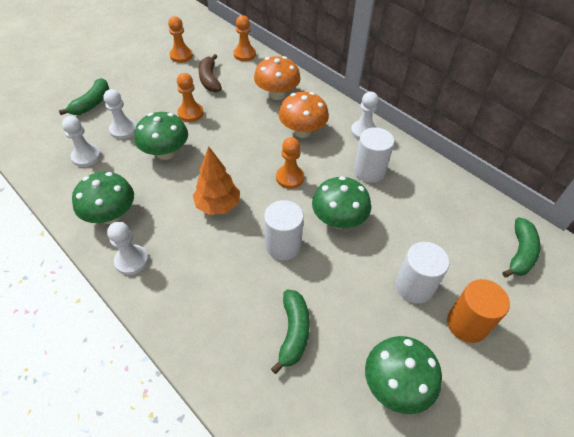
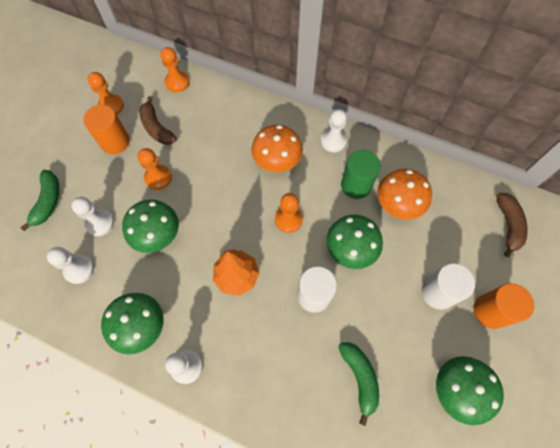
camera: 20 degrees left, 15 degrees up
(170, 79) = (115, 142): none -> orange cylinder
(277, 94) = (233, 124): orange mushroom -> orange mushroom (398, 204)
(369, 171) = (356, 185): white cylinder -> green cylinder
(520, 253) = (508, 225): green banana -> brown banana

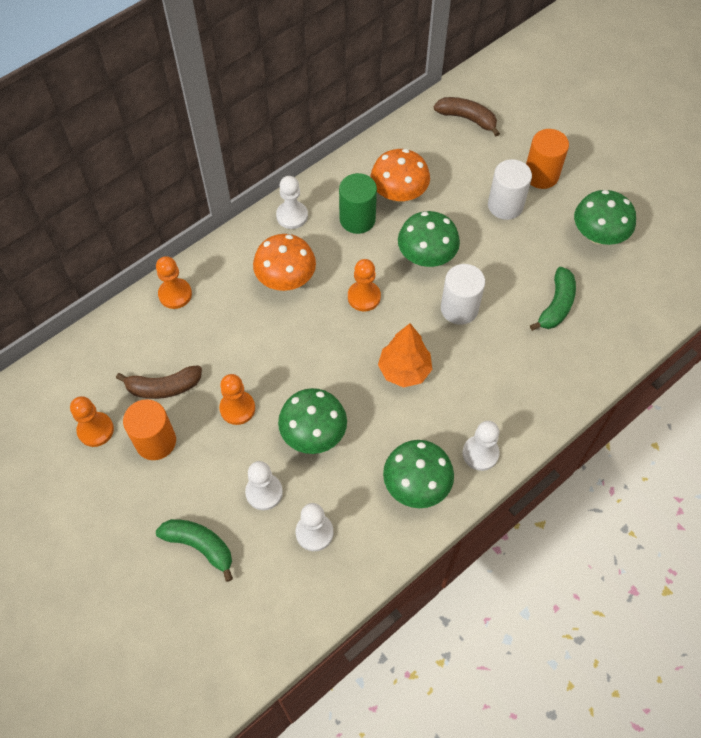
camera: 65 degrees left, 5 degrees down
(177, 82) = (108, 341): orange pawn -> orange pawn (175, 294)
(359, 378) = (556, 305): green banana -> green banana turned 105 degrees clockwise

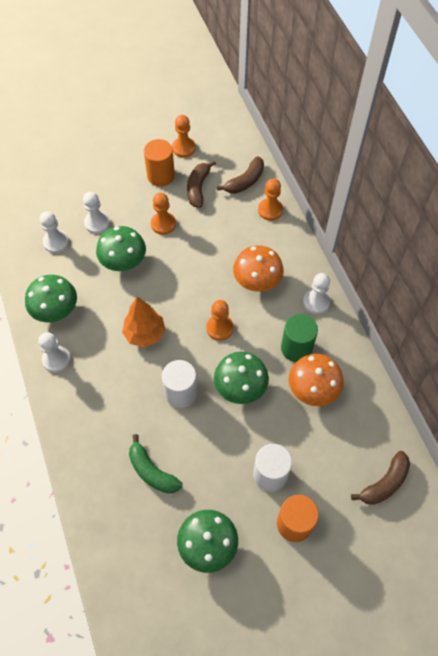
camera: 110 degrees right, 0 degrees up
(135, 336) = (245, 181): none -> brown banana
(200, 546) = (80, 182): green banana -> none

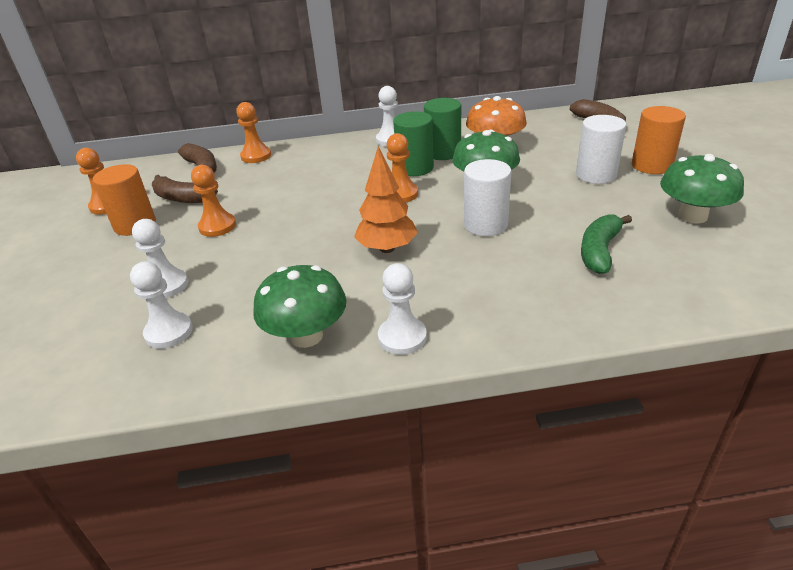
camera: 75 degrees left, 25 degrees down
(123, 262) = (256, 262): green mushroom -> none
(152, 471) = (599, 251): green banana -> green banana turned 150 degrees clockwise
(257, 281) = (347, 168): orange mushroom -> none
(264, 331) = (415, 168): none -> green cylinder

